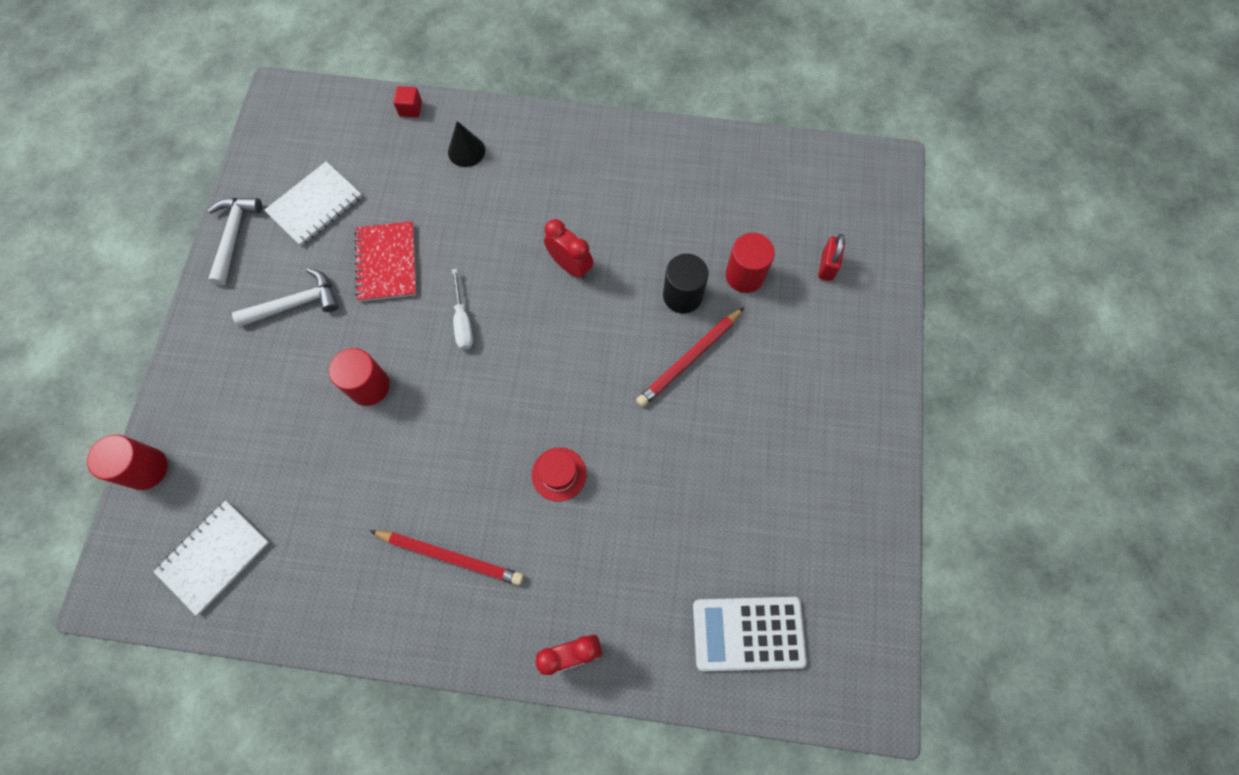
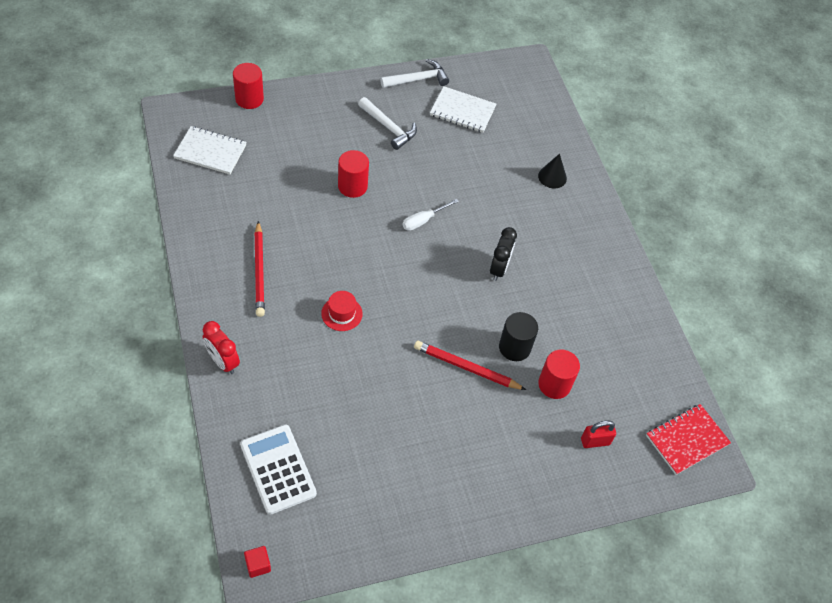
camera: 60 degrees right, 15 degrees down
(386, 262) = (443, 163): red notebook -> red notebook (687, 440)
(410, 109) = (565, 134): red cube -> red cube (258, 565)
(570, 266) = (499, 269): red clock -> black clock

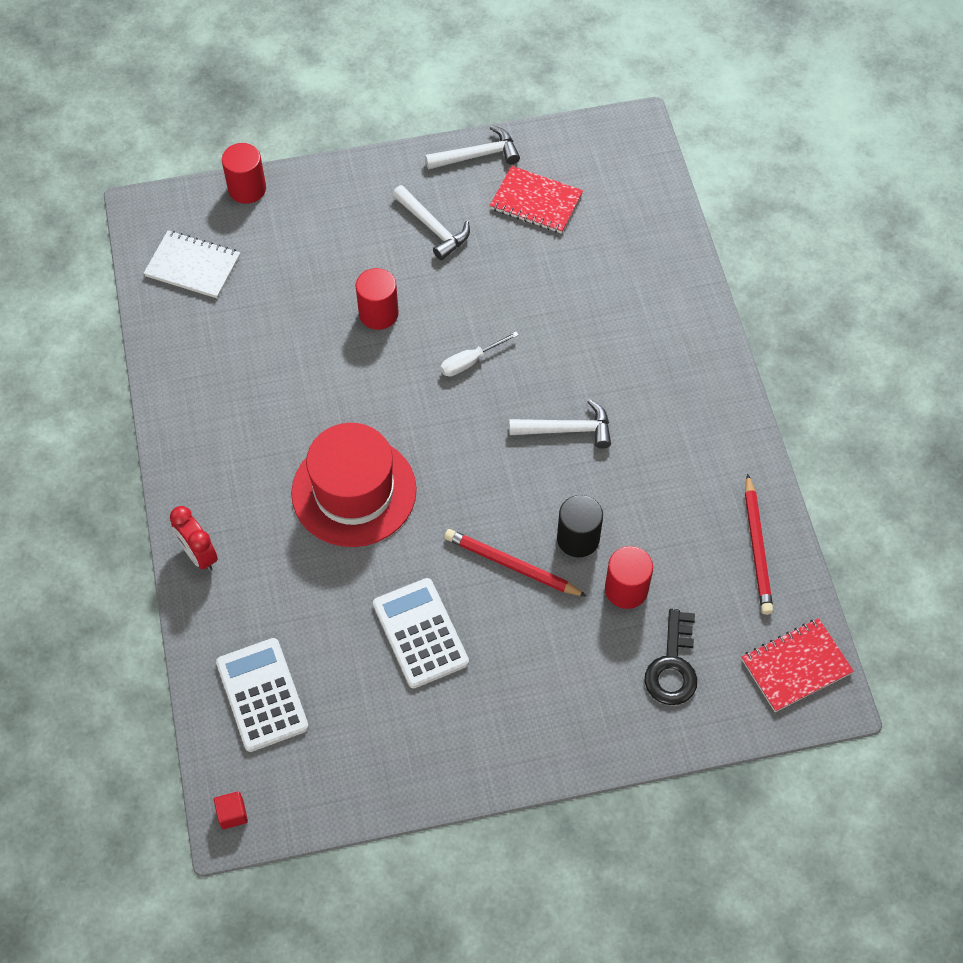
camera: 10 degrees right, 5 degrees up
(259, 271) = (250, 433): red pencil -> red pencil (757, 548)
(342, 313) = (354, 491): red hat -> red hat, size x2.34
(400, 419) = (420, 633): none -> white calculator
(462, 111) = (536, 202): white notebook -> red notebook
(499, 269) = (567, 429): black clock -> white hammer
(552, 177) = (652, 297): black cone -> none
(595, 441) = (672, 666): red padlock -> black key

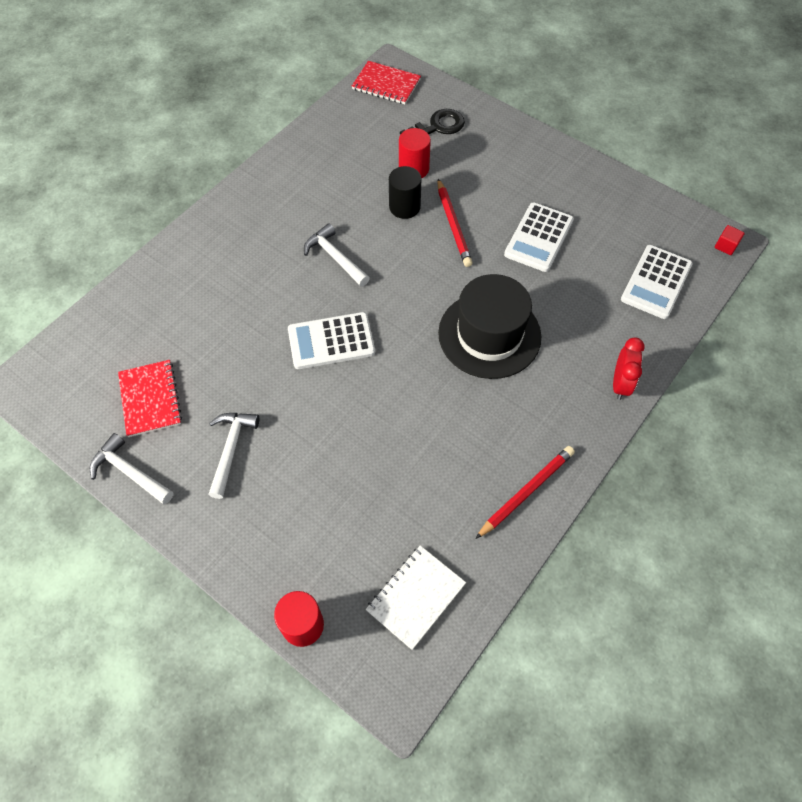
camera: 130 degrees left, 0 degrees up
(193, 266) = (415, 597): white notebook -> white notebook turned 60 degrees clockwise
(354, 491) = (489, 335): red hat -> black hat
(378, 313) = (341, 425): red cylinder -> none
(470, 361) = (331, 341): white screwdriver -> white calculator
(757, 548) = (331, 132): red pencil -> red pencil (526, 491)

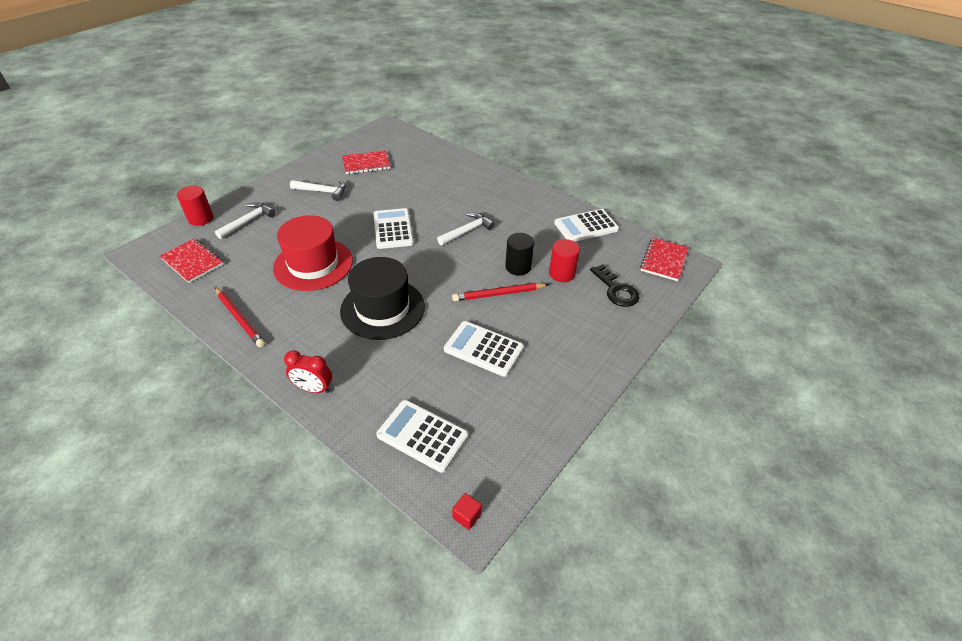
camera: 90 degrees right, 15 degrees down
(130, 472) = (320, 160): white hammer -> white hammer (248, 221)
(325, 142) = (586, 226): none -> white calculator
(412, 427) = (313, 264): none -> red hat
(415, 597) = (192, 261): white notebook -> red notebook

